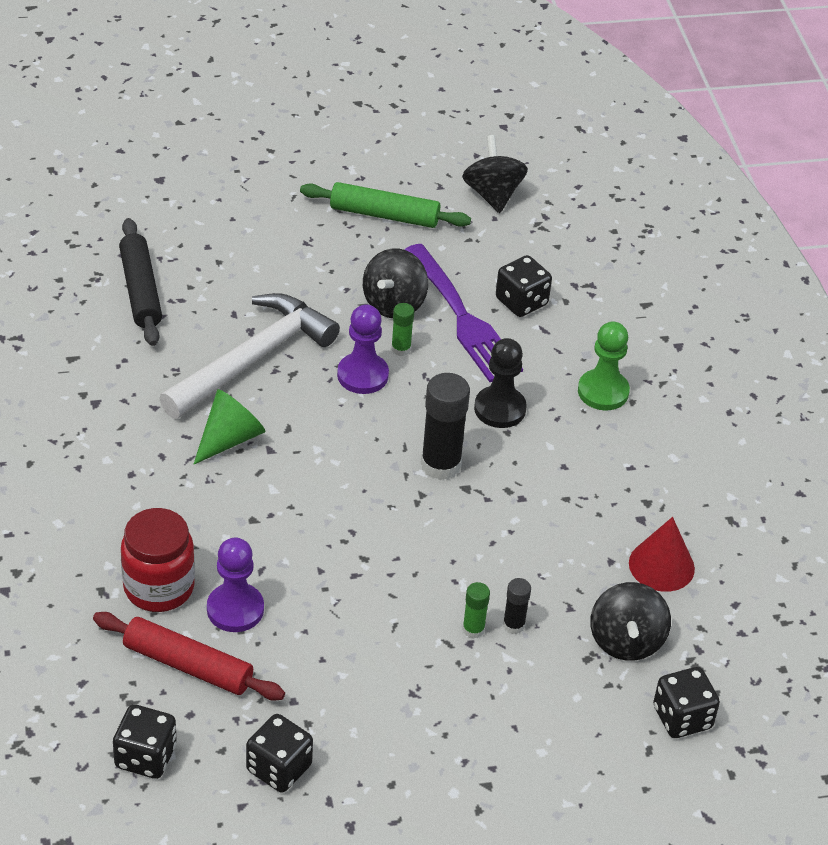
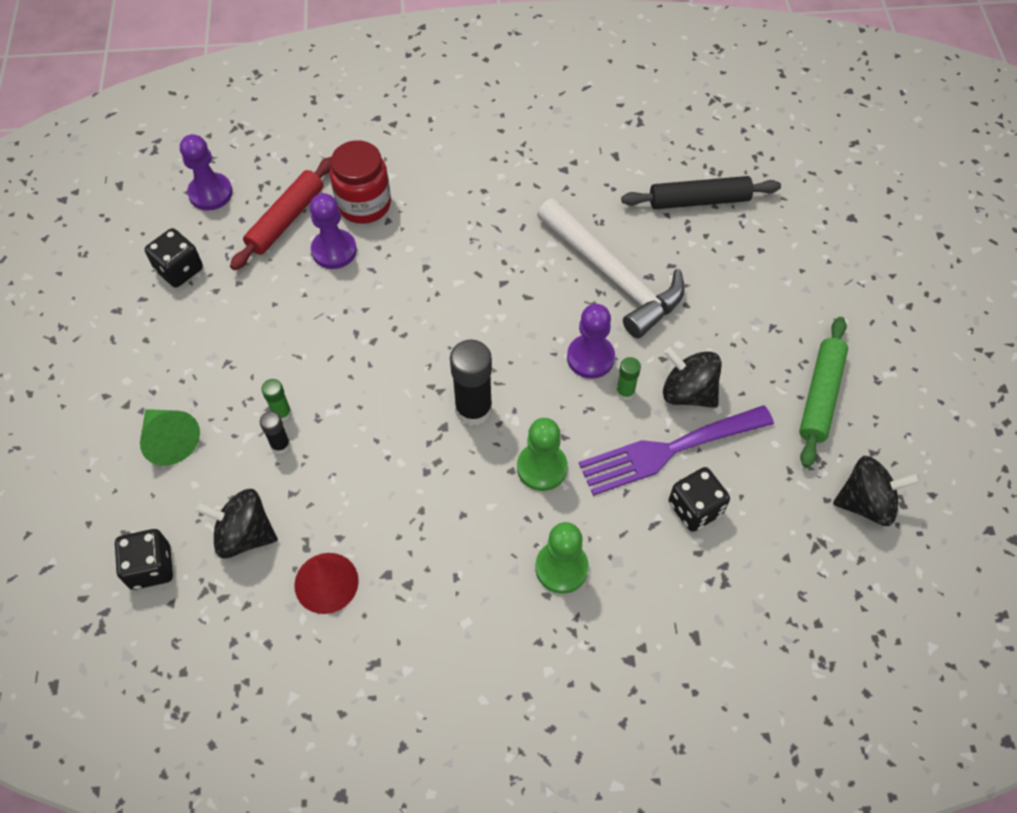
camera: 100 degrees right, 15 degrees up
(145, 757) = (210, 193): black dice -> purple pawn
(229, 438) = (517, 255): green cone -> green cone (170, 440)
(500, 409) = (542, 468): black pawn -> green pawn

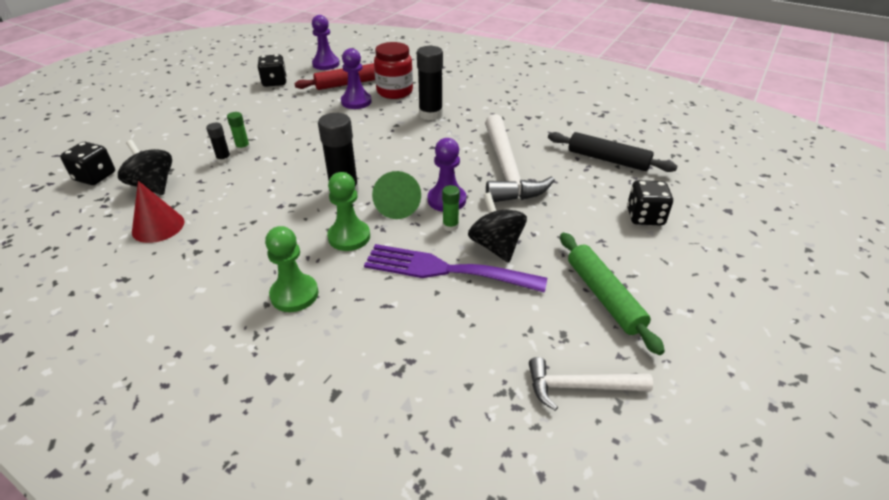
camera: 35 degrees right, 20 degrees down
(170, 440) = (179, 135): green cone -> green cone (397, 206)
(449, 225) = (430, 114): none -> black glue stick
(695, 508) = (427, 312): black dice -> black dice (645, 217)
(820, 396) = (603, 296): green rolling pin -> green rolling pin turned 75 degrees counterclockwise
(866, 503) = (580, 387): black spinning top -> white hammer

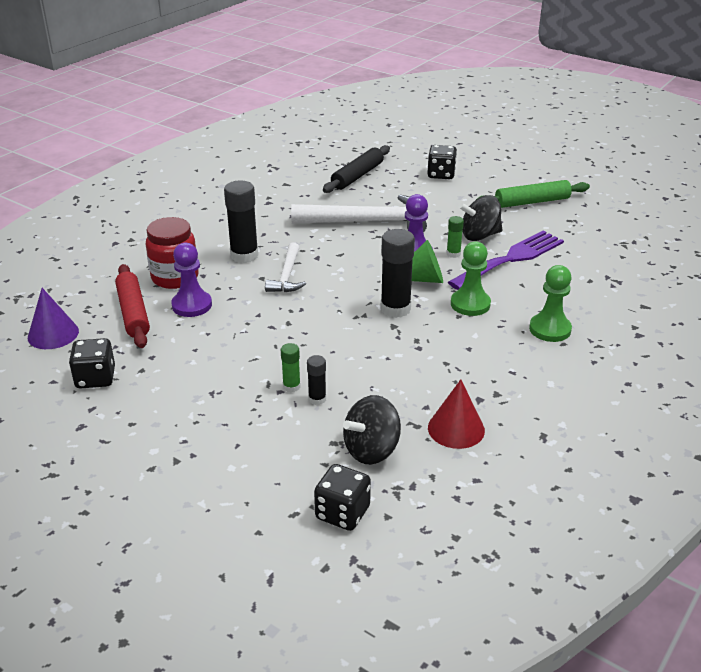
camera: 85 degrees left, 5 degrees down
(326, 64) = (53, 334): purple pawn -> purple cone
(445, 270) = (511, 259): purple fork -> purple fork turned 150 degrees counterclockwise
(580, 387) = (613, 220): white hammer -> white hammer (287, 276)

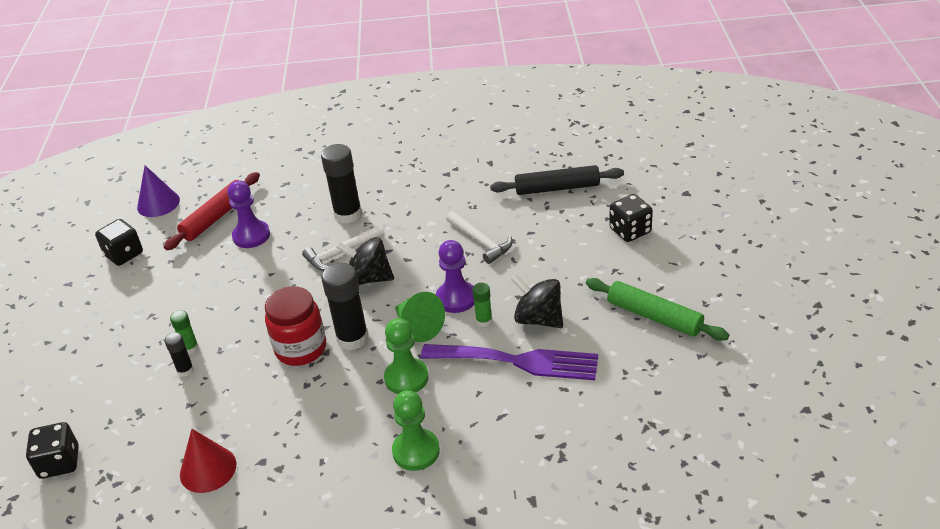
camera: 55 degrees right, 5 degrees up
(175, 277) = (280, 204): red jar -> red jar (301, 349)
(368, 221) = (480, 241): white hammer -> white hammer, size x0.56
(371, 450) = (144, 436): black spinning top -> black spinning top (369, 278)

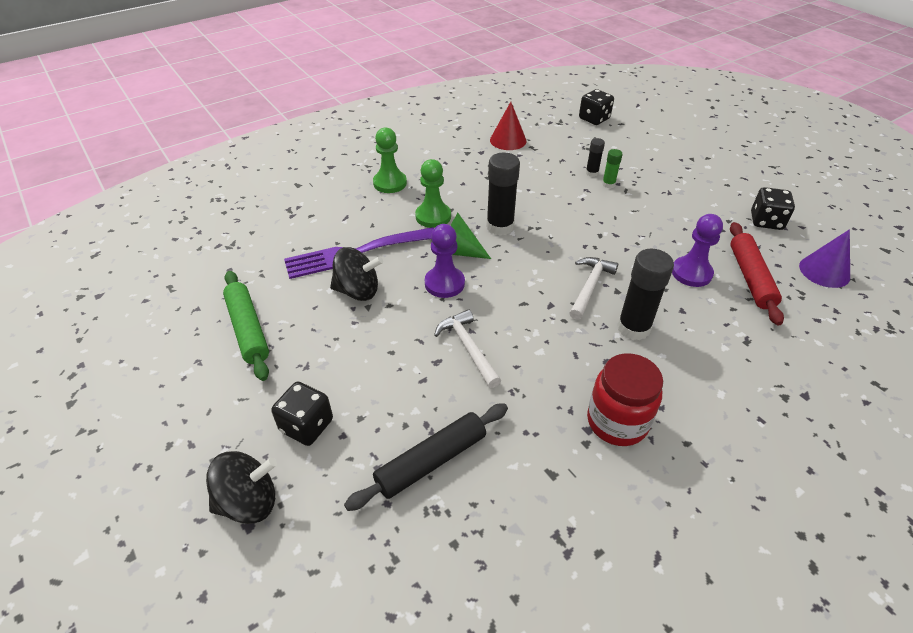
camera: 145 degrees right, 5 degrees up
(301, 349) = (530, 208): red jar -> red jar (617, 422)
(369, 278) = (538, 273): black spinning top -> black spinning top (249, 502)
(480, 241) = (468, 348): white hammer -> white hammer turned 45 degrees clockwise
(484, 321) = (405, 273): green glue stick -> none
(654, 317) = (248, 329): green rolling pin -> green rolling pin turned 60 degrees clockwise

